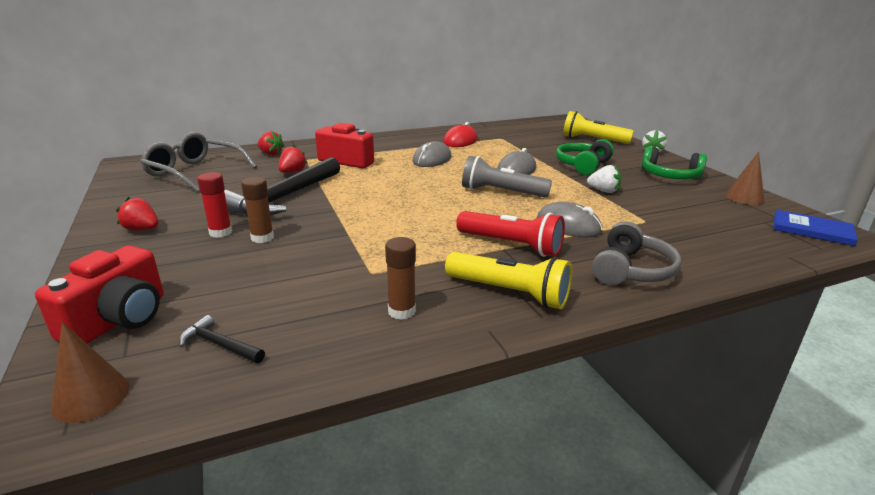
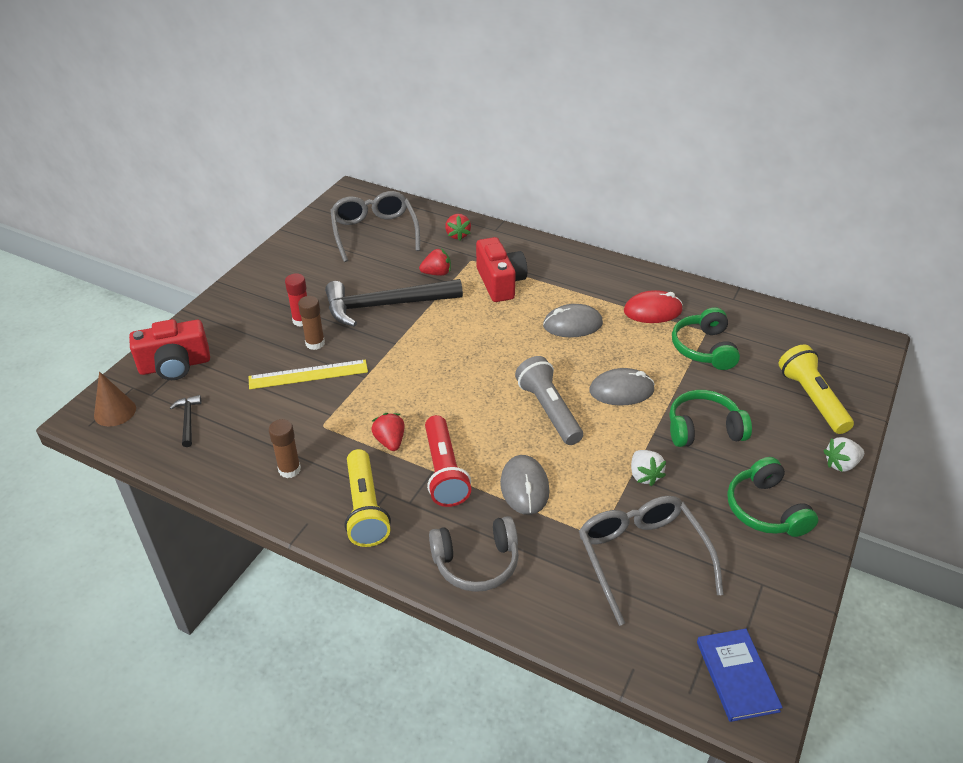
camera: 50 degrees right, 15 degrees up
(142, 229) = (269, 287): red strawberry -> red strawberry (390, 441)
(294, 255) = (308, 374): none -> yellow ruler
(514, 143) = (704, 348): none -> green headphones
(680, 217) = (641, 557): none -> grey glasses
(744, 197) = (775, 594): brown cone -> none

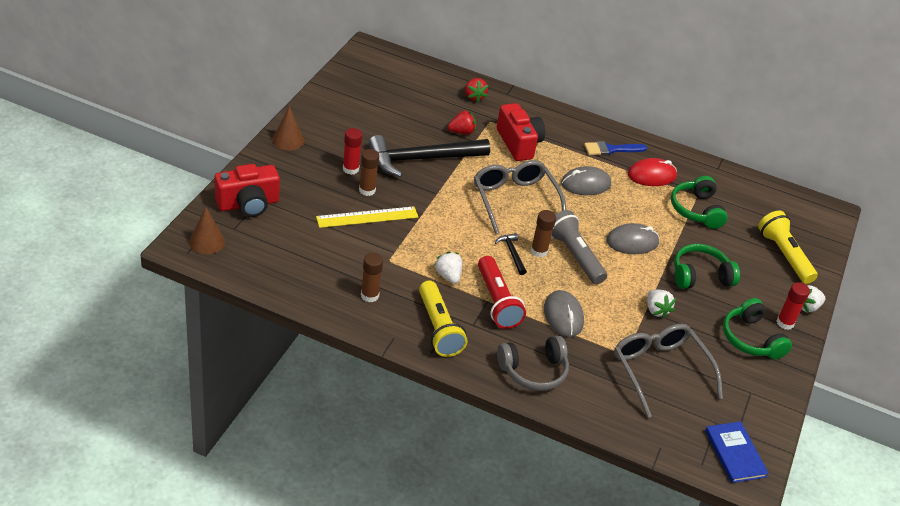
camera: 10 degrees left, 0 degrees up
(188, 420) = (273, 252): black hammer -> black hammer (512, 253)
(239, 292) = (288, 140): none -> brown cone
(374, 232) = (398, 90): grey glasses -> grey glasses (514, 200)
(390, 441) = (448, 276): red strawberry -> white strawberry
(505, 406) = (539, 251): none -> brown glue stick
(607, 284) = (611, 149): none -> blue brush
(811, 486) = (785, 323): none -> red glue stick

